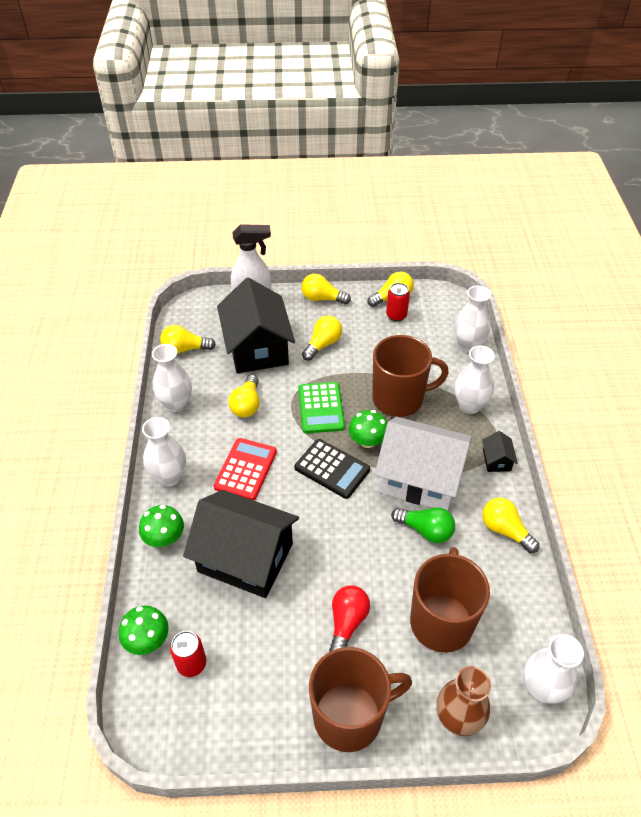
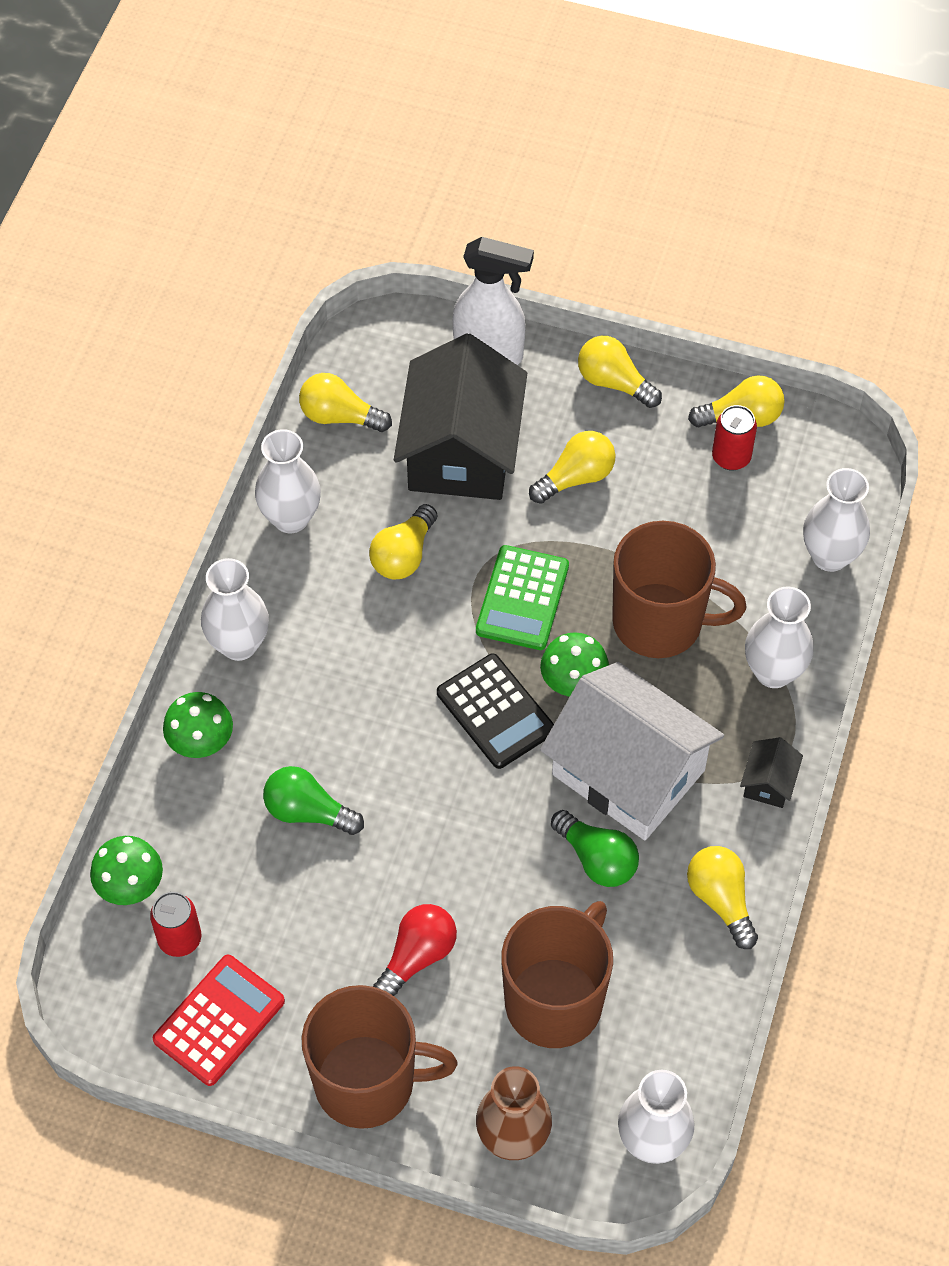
camera: 20 degrees right, 10 degrees up
(245, 558) = (308, 812): black house -> green light bulb
(246, 469) = (360, 669): red calculator -> red calculator (219, 1020)

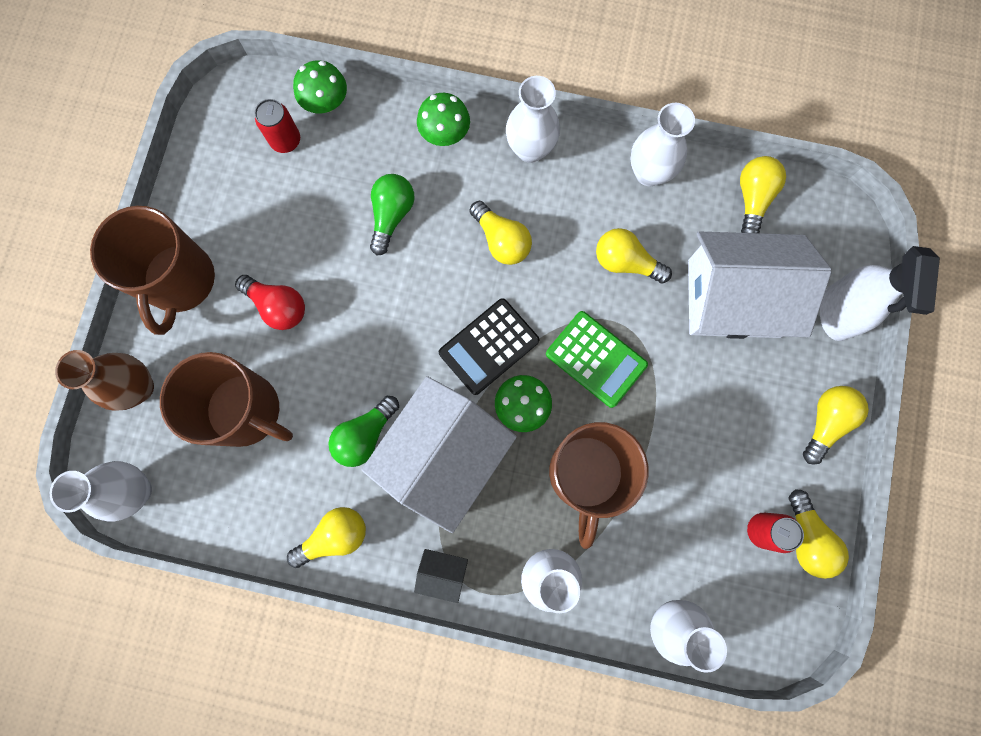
camera: 85 degrees right, 20 degrees up
(219, 1020) = (224, 175): red calculator -> none
(461, 451) = (733, 298): black house -> white house
(522, 598) = (596, 359): green calculator -> green calculator turned 150 degrees counterclockwise
(576, 478) = (720, 395): yellow light bulb -> yellow light bulb (501, 240)

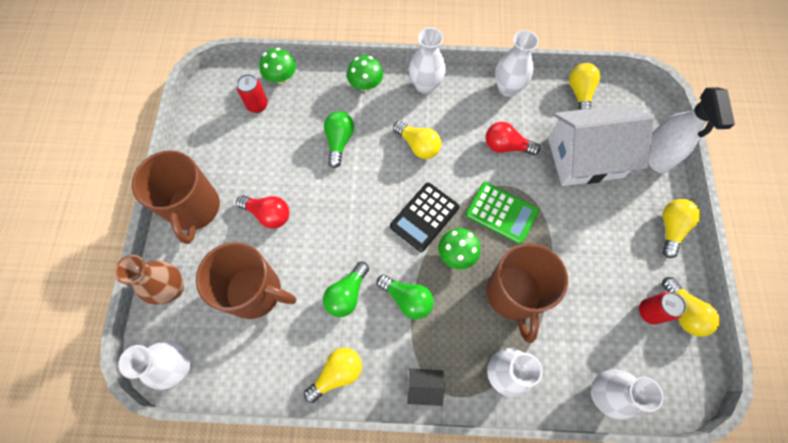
camera: 10 degrees left, 10 degrees down
(443, 456) = (407, 299): white house -> green light bulb
(625, 262) = (506, 146): yellow light bulb -> red light bulb

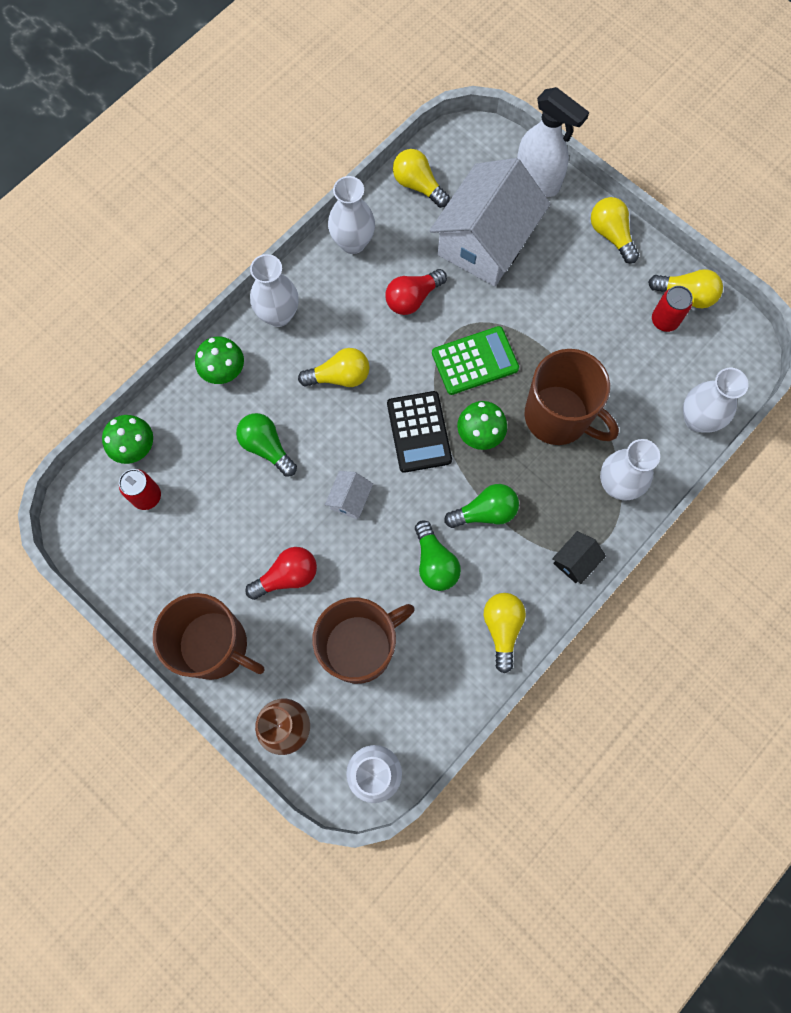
camera: 50 degrees left, 5 degrees up
(346, 211) = (350, 499): none -> white house

